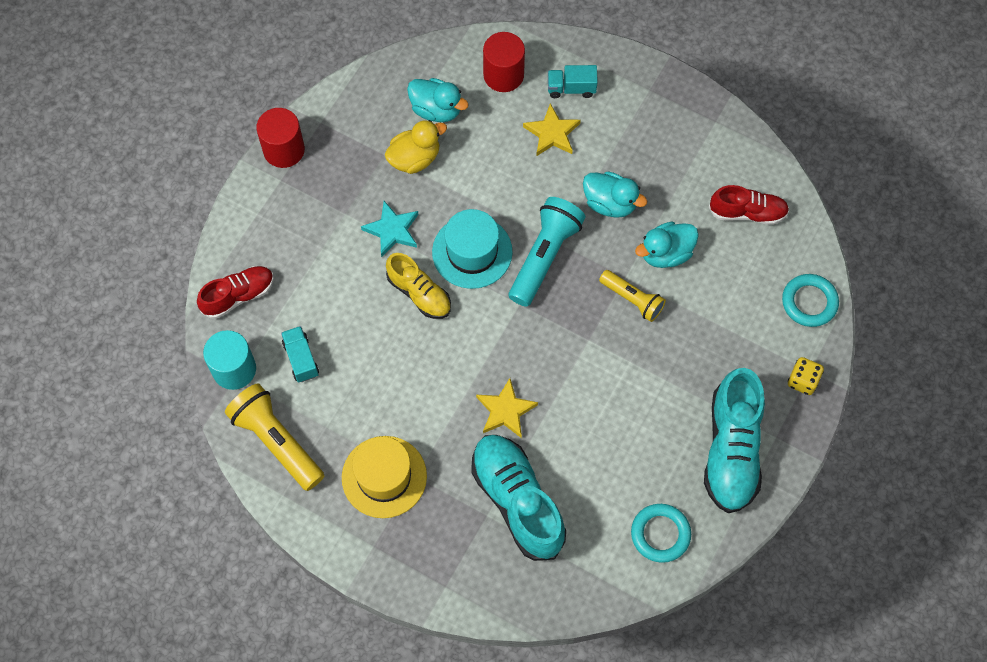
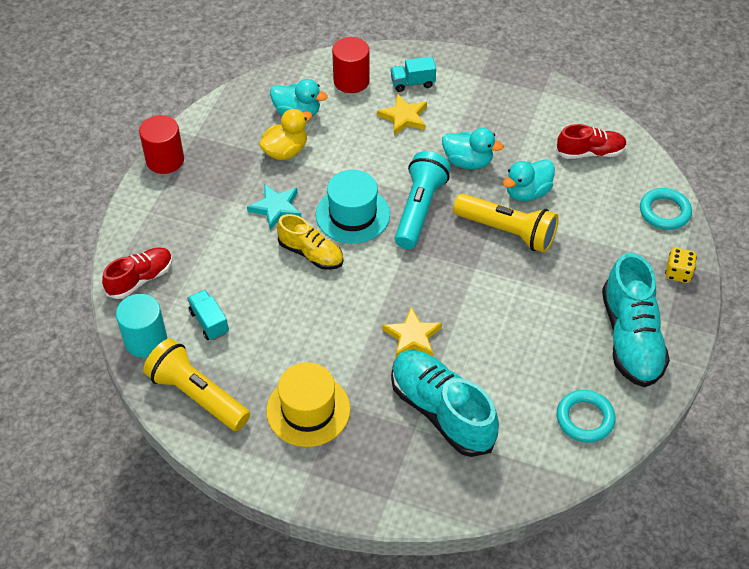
camera: 10 degrees left, 15 degrees down
(632, 299) = (507, 231): yellow flashlight -> yellow flashlight, size x1.63

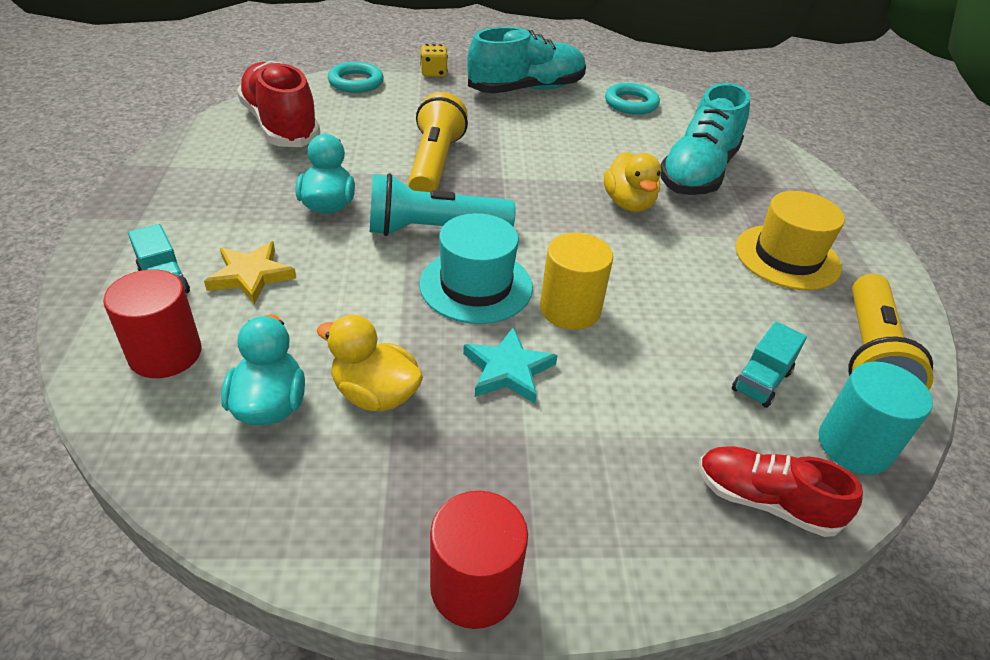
camera: 115 degrees left, 10 degrees down
(311, 253) = (570, 309): yellow shoe -> yellow cylinder
(412, 337) = (628, 203): yellow star -> yellow duck
(527, 192) = (365, 158): turquoise duck -> none
(590, 152) = (280, 125): red shoe -> red shoe, size x1.66

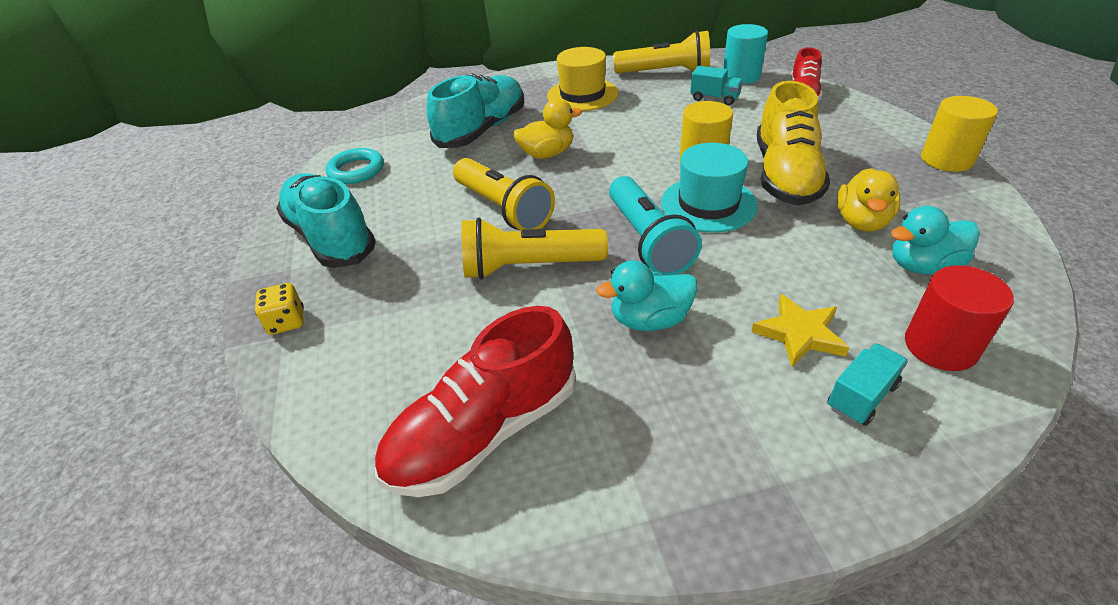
camera: 95 degrees left, 0 degrees up
(356, 82) = (324, 394): turquoise ring -> none
(474, 586) = (946, 159): red cylinder -> yellow cylinder
(508, 370) = (785, 175): turquoise star -> yellow shoe
(530, 164) = (504, 208): none -> yellow flashlight
(698, 173) = (482, 130): turquoise shoe -> turquoise shoe turned 75 degrees counterclockwise

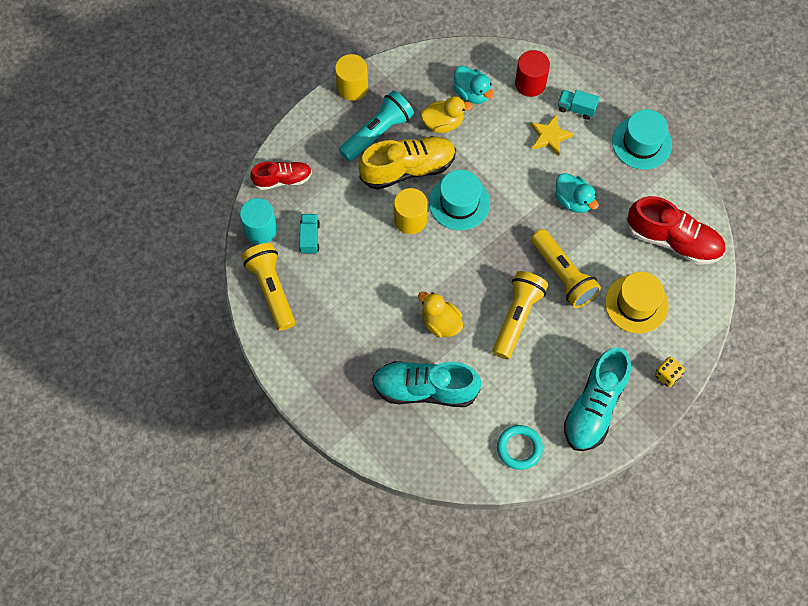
camera: 120 degrees left, 25 degrees up
(582, 95) = (337, 339): yellow hat -> yellow hat (636, 304)
(648, 240) = (510, 223): turquoise flashlight -> turquoise flashlight (377, 132)
(737, 479) = (641, 143): none -> turquoise hat

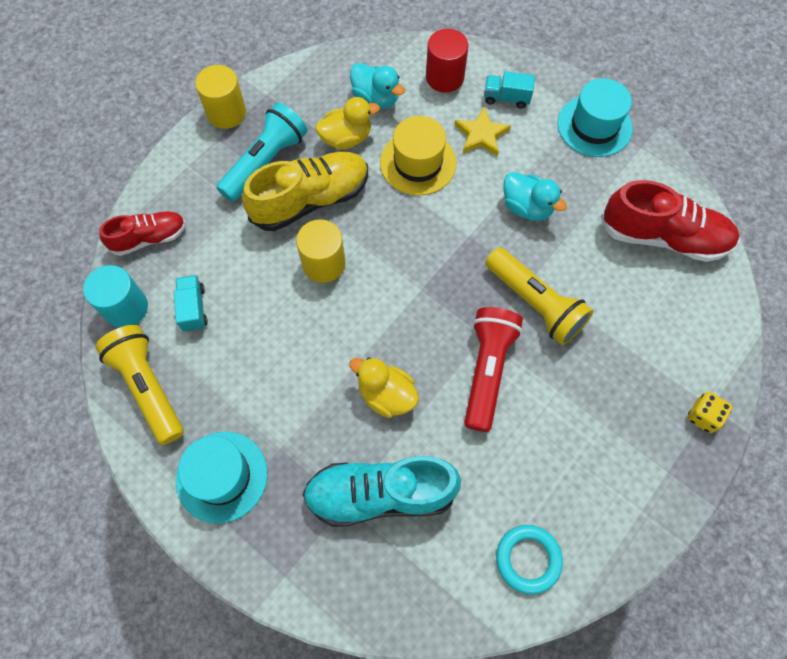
camera: 10 degrees left, 0 degrees up
(459, 202) = (383, 232): turquoise hat -> turquoise hat (222, 476)
(517, 317) = (487, 370): yellow flashlight -> red flashlight
(594, 407) = (618, 478): turquoise shoe -> none
(636, 304) = (638, 326): yellow hat -> yellow hat (418, 163)

